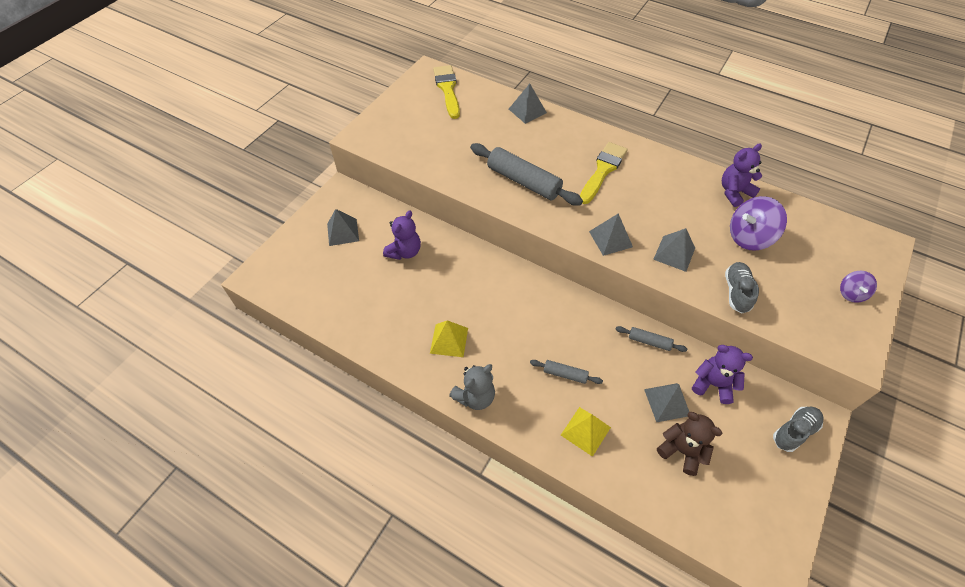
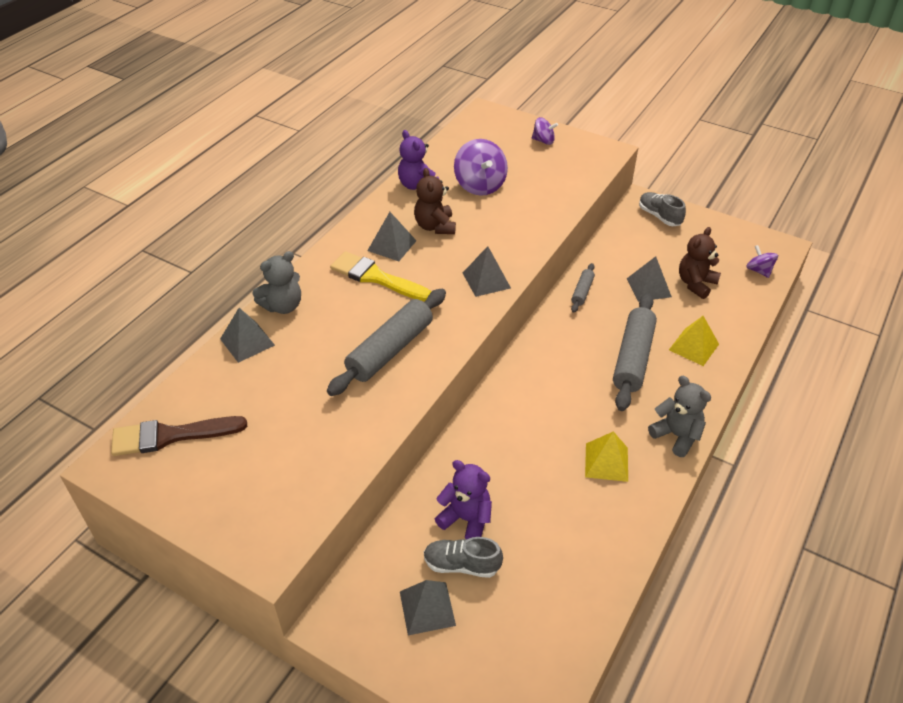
camera: 90 degrees left, 10 degrees down
(447, 89) = (171, 436): yellow brush -> brown brush
(564, 124) = (283, 306): none -> grey teddy bear
(565, 374) = (633, 358): grey rolling pin -> grey rolling pin, size x2.02
(674, 253) = (504, 236): grey pyramid -> grey pyramid (392, 245)
(676, 205) = (435, 226): none -> brown teddy bear
(713, 384) = (623, 255): purple teddy bear -> none
(720, 528) = (759, 270): none -> purple spinning top
(736, 292) = (550, 203): grey shoe -> grey shoe (461, 565)

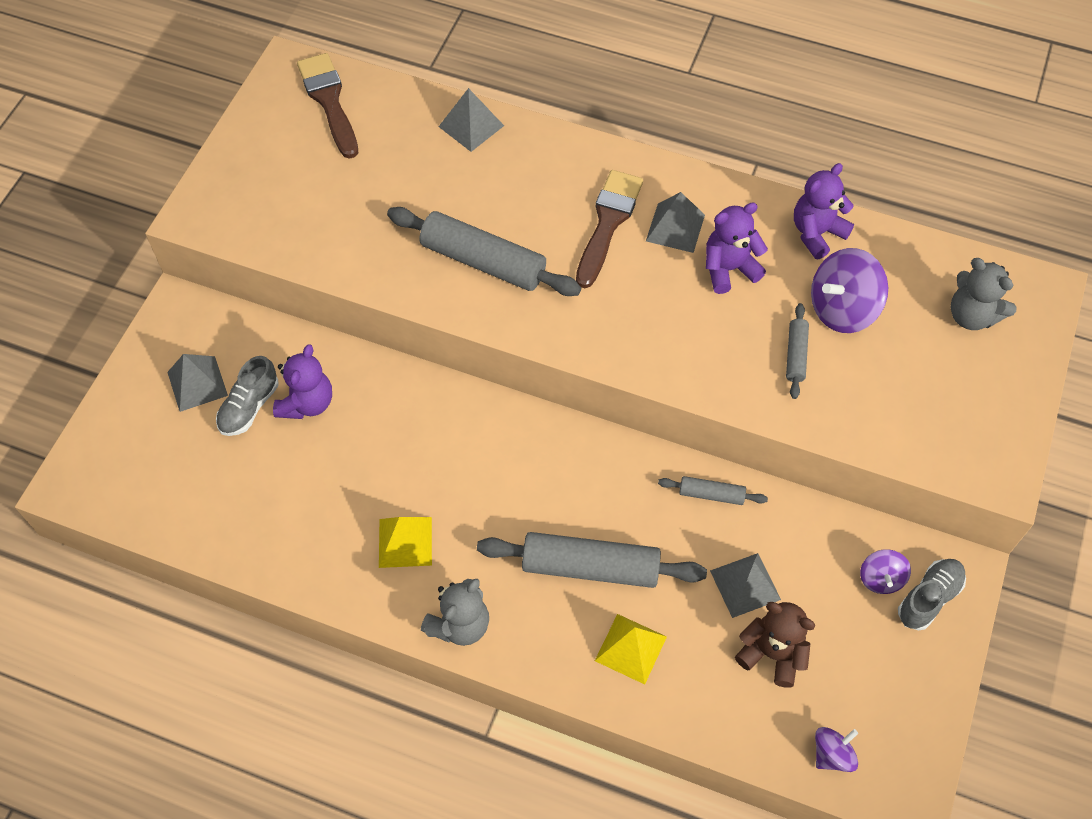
camera: 80 degrees right, 15 degrees up
(283, 306) = (535, 143): grey teddy bear -> grey teddy bear (971, 315)
(376, 277) = (608, 223): yellow brush -> brown brush
(435, 226) = (729, 269): brown teddy bear -> purple teddy bear
(461, 565) = (249, 407): grey shoe -> grey shoe turned 150 degrees counterclockwise
(486, 280) = (632, 344): grey pyramid -> none
(511, 209) = (796, 355): none -> grey rolling pin
(543, 141) = (993, 380): purple spinning top -> purple spinning top (880, 579)

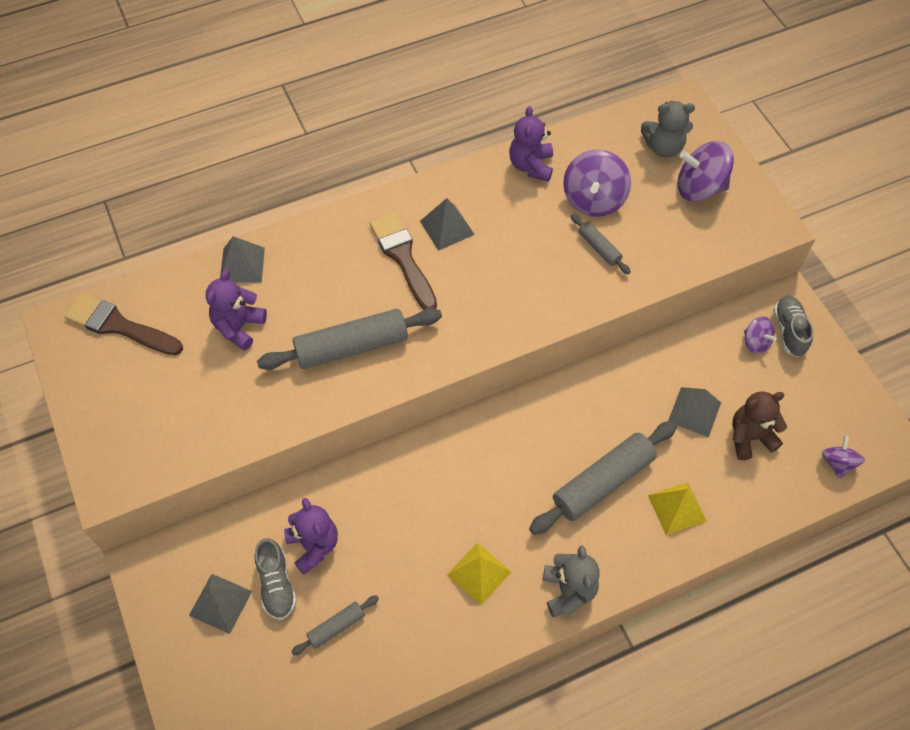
camera: 45 degrees left, 0 degrees up
(711, 494) = (620, 376): grey rolling pin -> grey rolling pin (336, 627)
(729, 269) = (506, 227): purple teddy bear -> purple teddy bear (239, 327)
(964, 381) = (699, 188): none -> purple spinning top

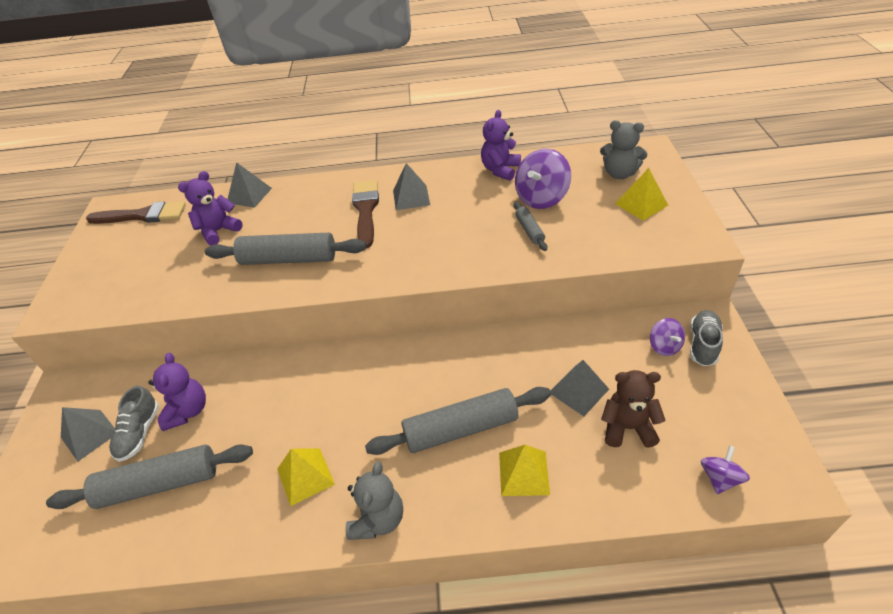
camera: 25 degrees right, 15 degrees down
(119, 326) = (143, 215): brown brush -> brown brush turned 135 degrees clockwise
(336, 627) = (159, 484): grey rolling pin -> grey rolling pin, size x2.02
(699, 188) = (641, 204): purple spinning top -> yellow pyramid

